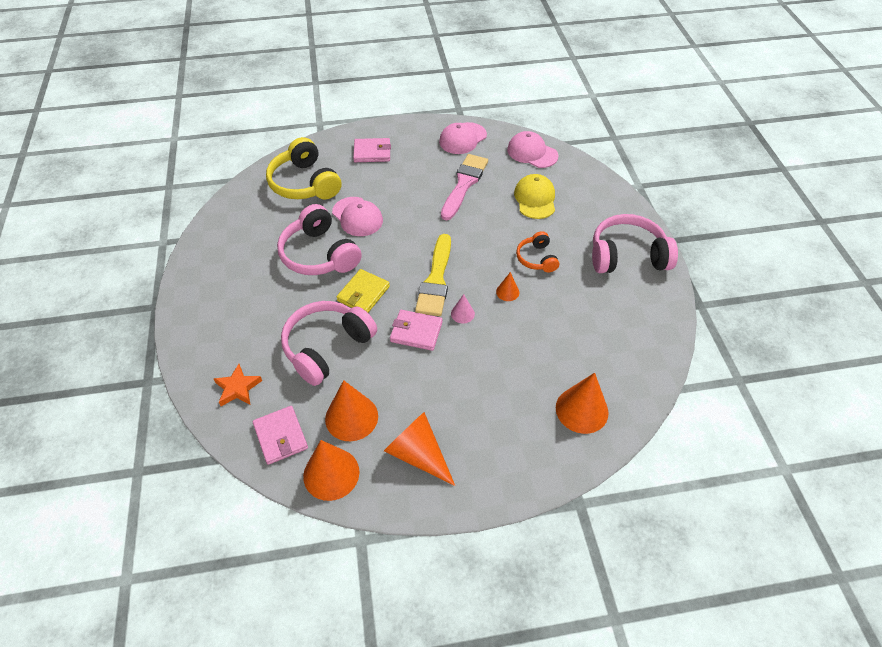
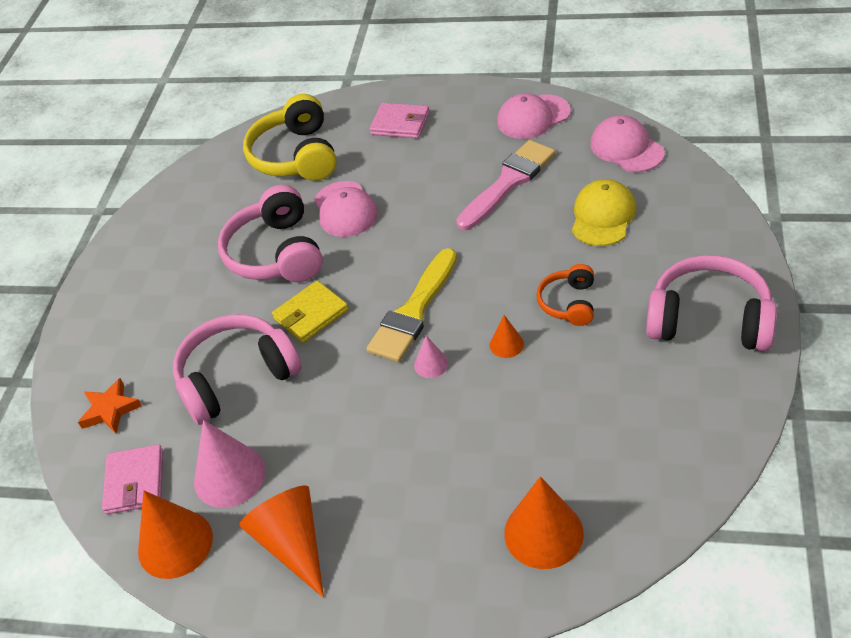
camera: 25 degrees right, 5 degrees down
(351, 417) = (229, 476): orange cone -> pink cone
(416, 332) = (358, 378): pink wallet -> none

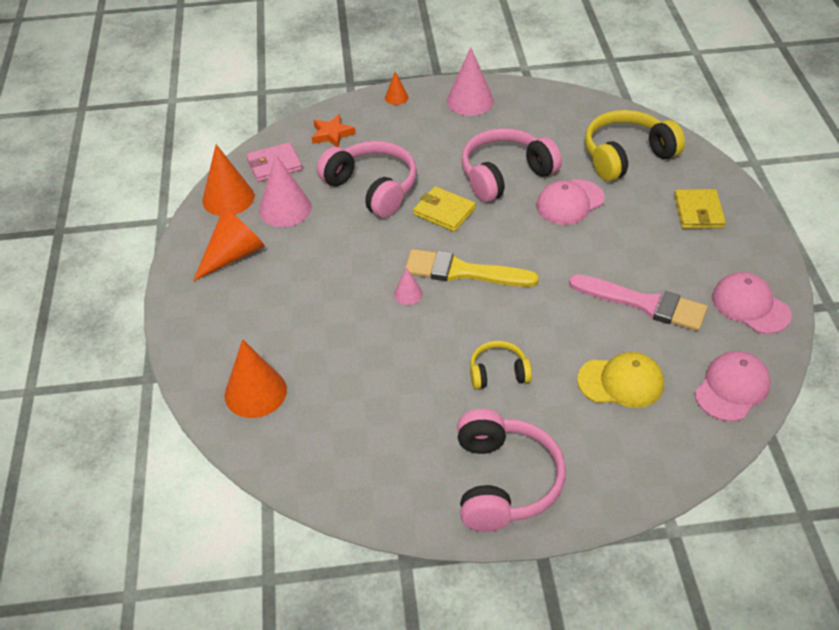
camera: 70 degrees right, 0 degrees up
(130, 265) = (470, 101): none -> pink cone
(400, 124) = (698, 212): pink wallet -> yellow wallet
(506, 344) = (440, 338): orange cone -> orange cone (396, 97)
(569, 303) = (498, 373): orange headphones -> yellow headphones

